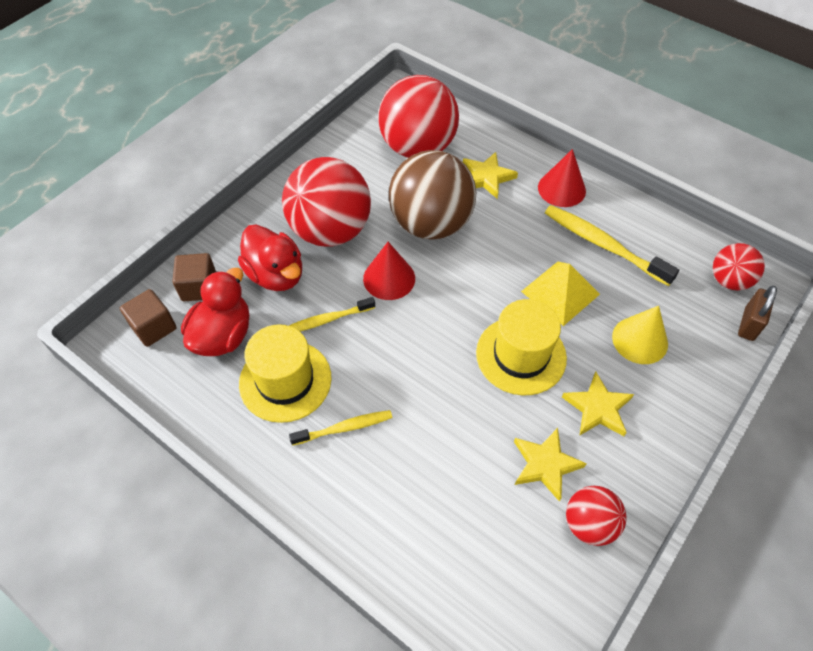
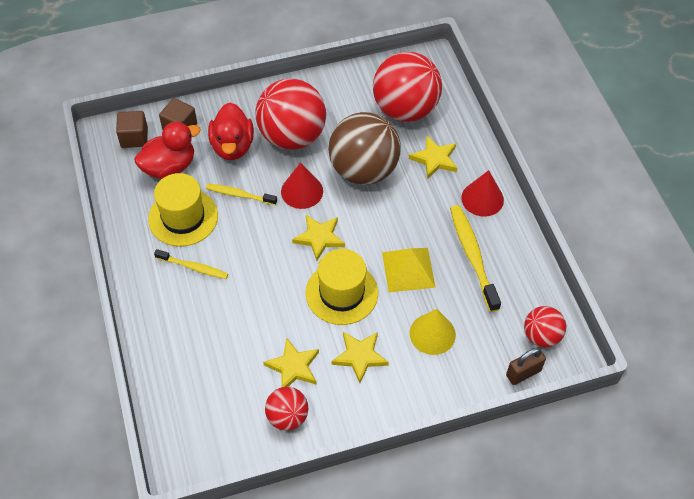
camera: 35 degrees right, 0 degrees up
(448, 314) = (319, 238): none -> yellow star

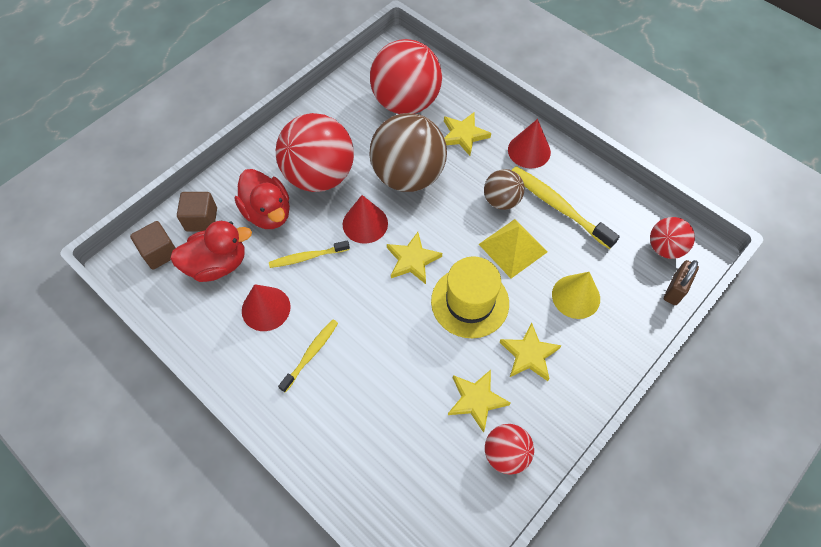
camera: 30 degrees left, 5 degrees up
(169, 167) = (217, 264): red duck -> red duck turned 45 degrees clockwise
(183, 217) = (266, 308): yellow hat -> red cone
(193, 267) = (311, 354): yellow toothbrush -> yellow toothbrush turned 45 degrees counterclockwise
(427, 227) = (501, 200): none -> brown ball

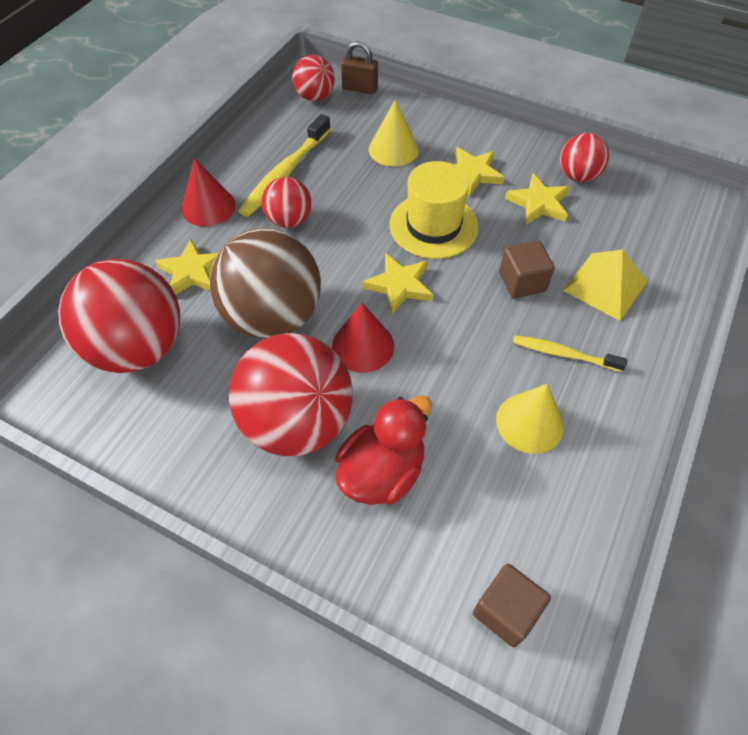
camera: 105 degrees left, 5 degrees down
(201, 219) = (424, 568): brown cube -> brown cube (522, 282)
(217, 264) = (491, 511): red duck -> none
(266, 308) = (529, 422): red cone -> yellow cone
(307, 257) = (436, 397): yellow toothbrush -> none
(501, 200) = (289, 220): brown ball -> red ball
(512, 248) = (351, 202): yellow pyramid -> yellow pyramid (605, 286)

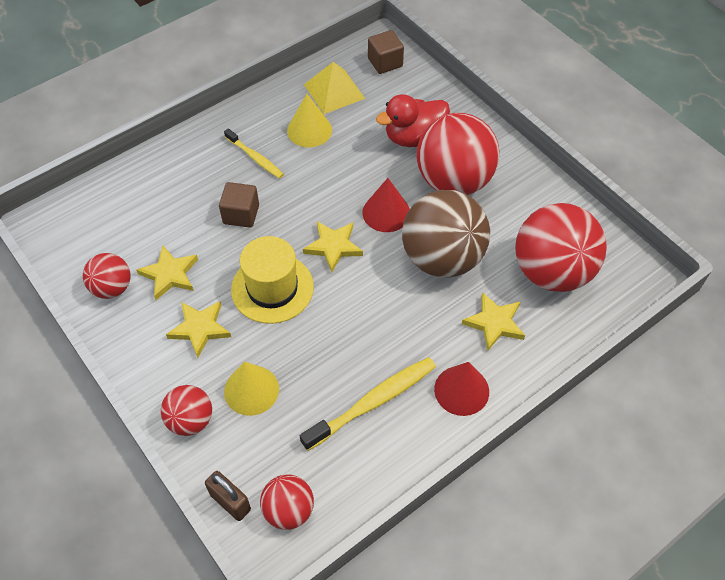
camera: 155 degrees left, 0 degrees up
(289, 220) = (392, 343): red ball -> red ball (190, 420)
(605, 286) = (185, 189): yellow pyramid -> yellow pyramid (334, 91)

